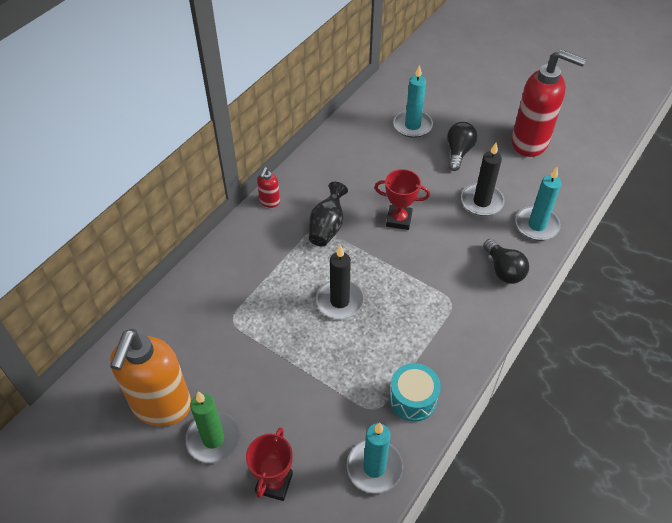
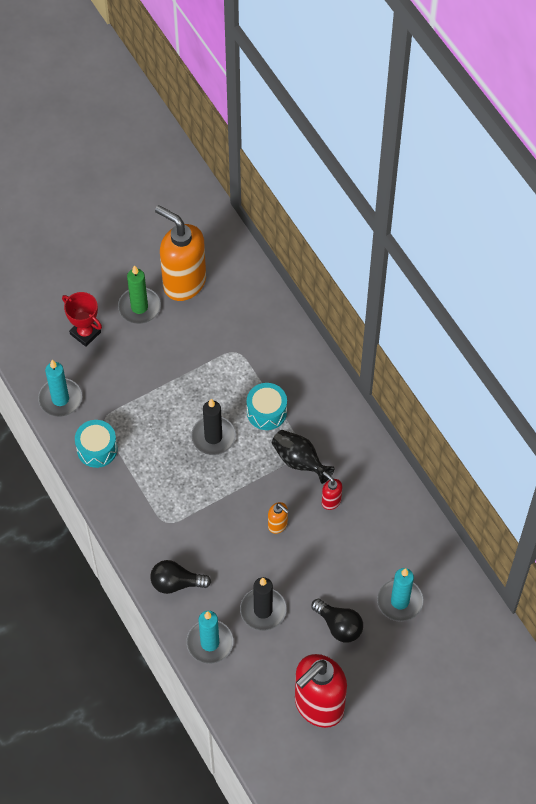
camera: 115 degrees right, 10 degrees up
(269, 202) = (354, 425): red soap dispenser -> red soap dispenser (331, 501)
(289, 269) = (266, 412): none -> turquoise drum
(399, 220) = (278, 525): red trophy -> orange soap dispenser

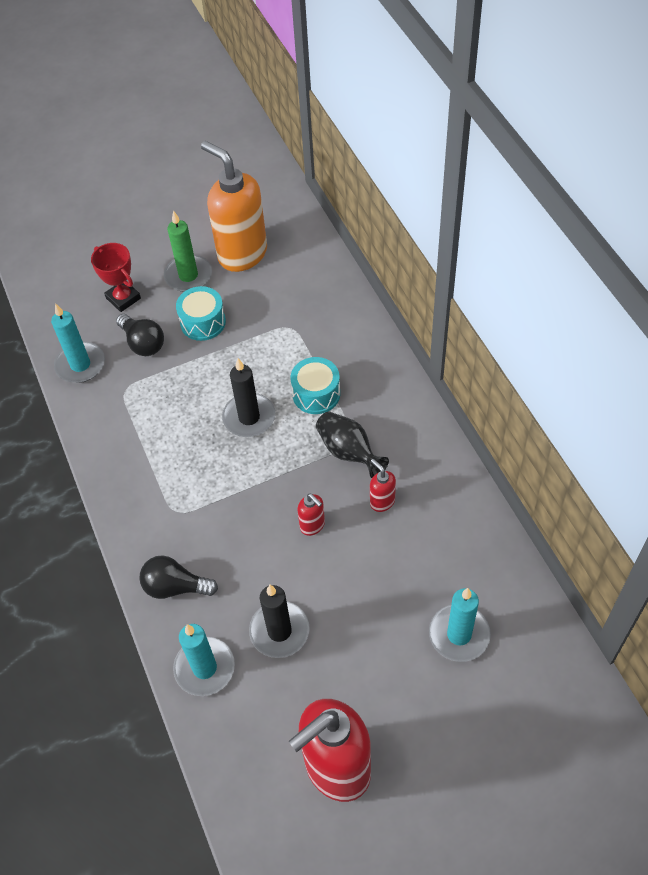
camera: 10 degrees right, 5 degrees down
(97, 449) = (110, 421): turquoise drum -> turquoise drum (203, 322)
(278, 525) = (312, 525): orange soap dispenser -> red soap dispenser
(339, 626) = (376, 660): black light bulb -> black light bulb (143, 343)

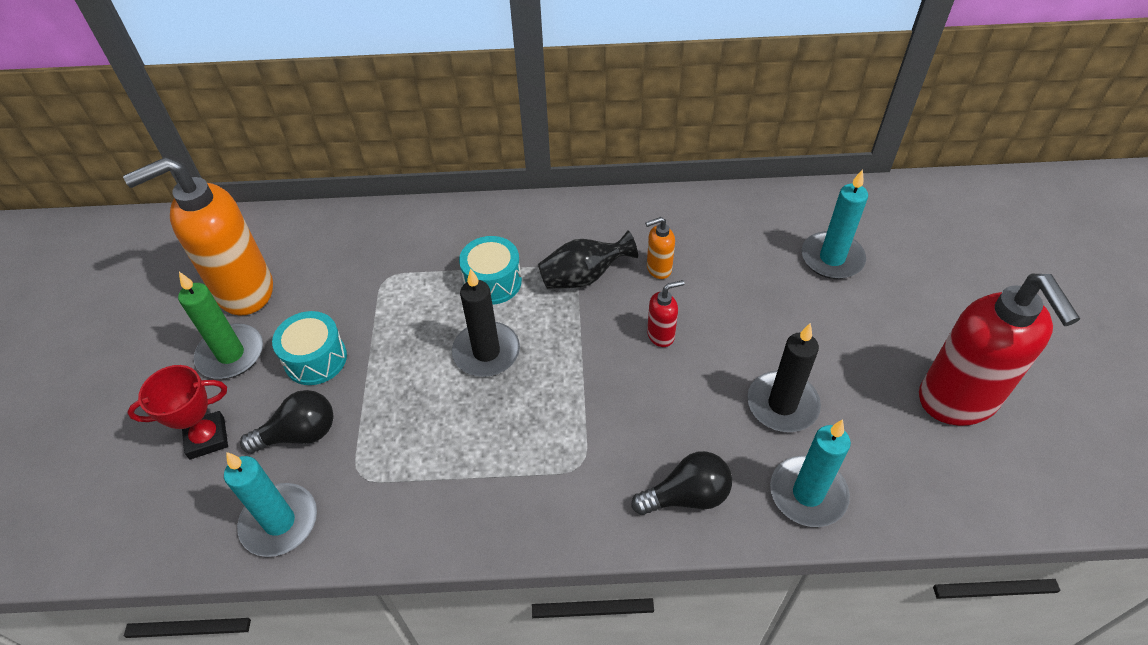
camera: 70 degrees left, 5 degrees down
(175, 587) = (687, 496): black light bulb -> black light bulb turned 135 degrees counterclockwise
(382, 501) = (658, 269): red soap dispenser -> orange soap dispenser

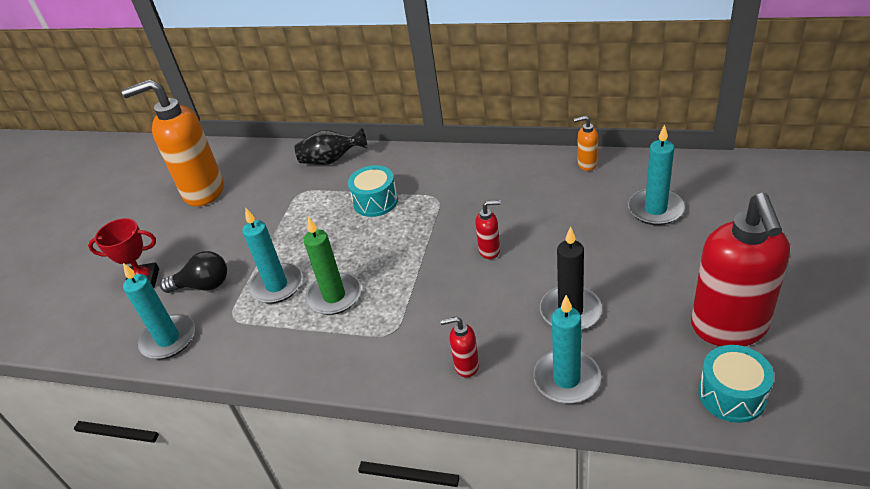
camera: 20 degrees right, 10 degrees down
(231, 354) = (179, 230): green candle -> green candle (334, 296)
(315, 359) = (233, 239): turquoise drum -> turquoise drum (732, 395)
(404, 420) = (277, 285): none -> turquoise candle
(486, 352) = (352, 248): black candle -> none
(584, 277) = (445, 204): black vase -> black vase (331, 160)
(658, 269) = (506, 204): orange soap dispenser -> orange soap dispenser (586, 164)
(687, 496) = (466, 366): black light bulb -> red soap dispenser

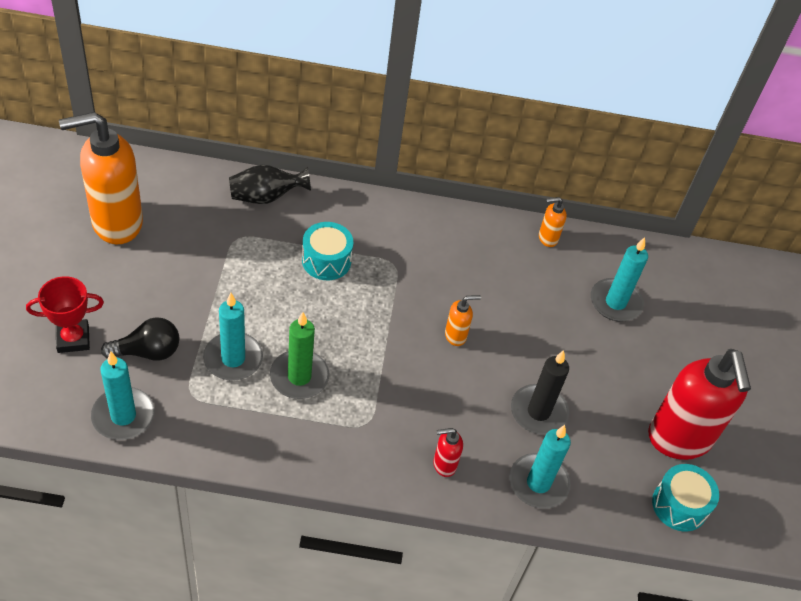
camera: 20 degrees left, 10 degrees up
(490, 251) = (456, 336): red soap dispenser -> orange soap dispenser

